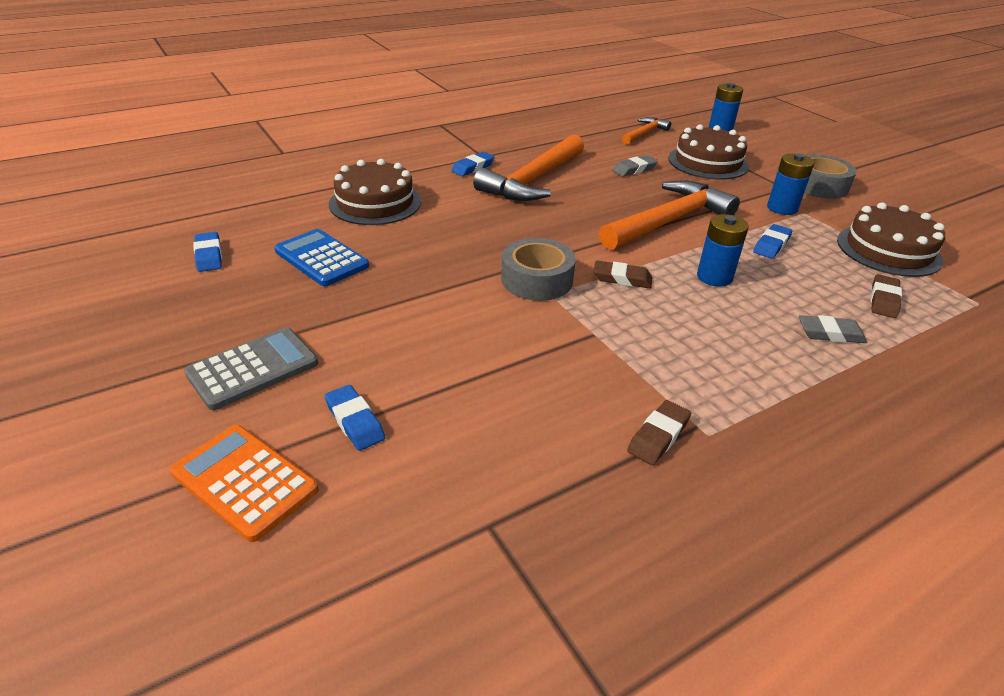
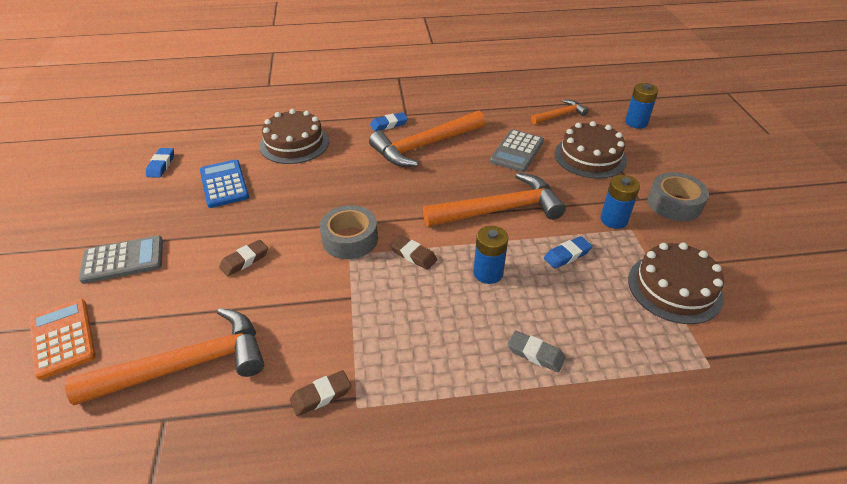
camera: 25 degrees right, 5 degrees up
(355, 421) = (148, 317): blue eraser -> none
(461, 457) = (186, 365): none -> orange hammer
(634, 169) = (517, 151): grey eraser -> grey calculator
(883, 300) = (617, 336): brown eraser -> brown eraser (244, 260)

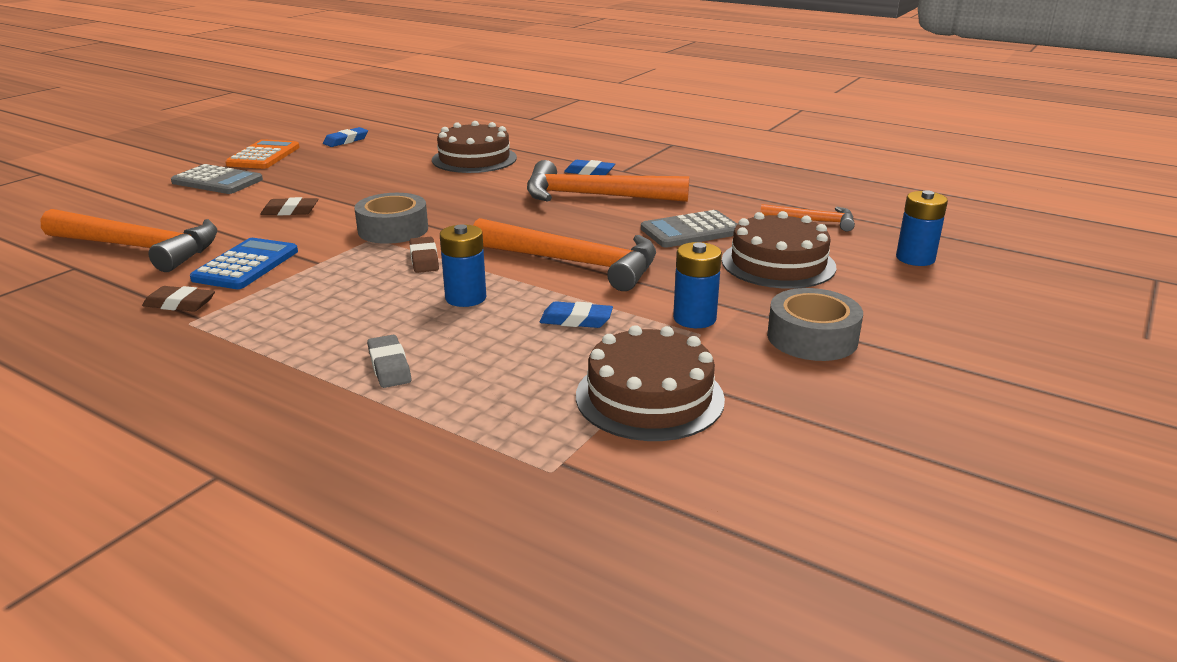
camera: 40 degrees right, 15 degrees down
(63, 338) = (108, 204): orange calculator -> orange calculator (263, 156)
(224, 184) = (367, 165): blue calculator -> blue calculator (246, 265)

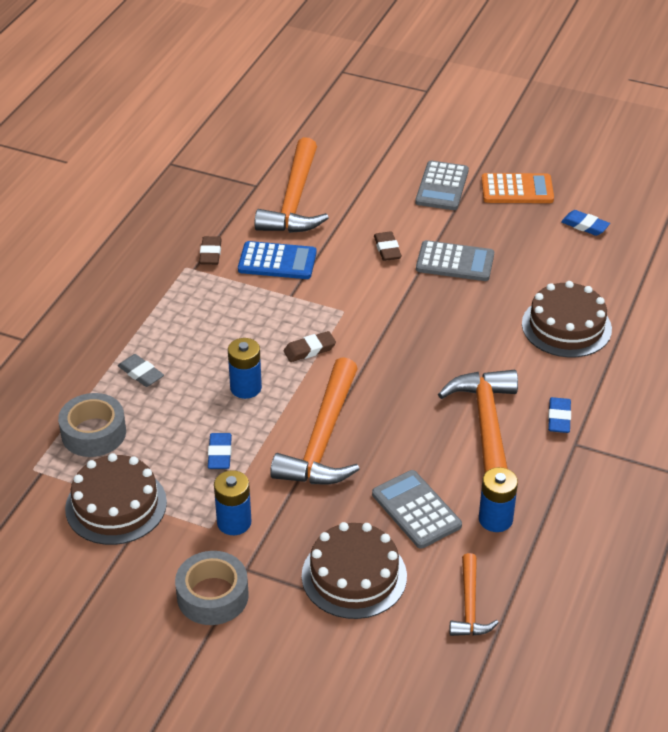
camera: 80 degrees right, 15 degrees up
(344, 186) = (455, 262): none -> grey calculator
(389, 366) = (141, 373): grey eraser -> grey eraser turned 75 degrees clockwise
(393, 229) = (365, 317): grey tape -> grey tape (93, 433)
(915, 258) = (392, 684): blue battery -> blue battery (495, 519)

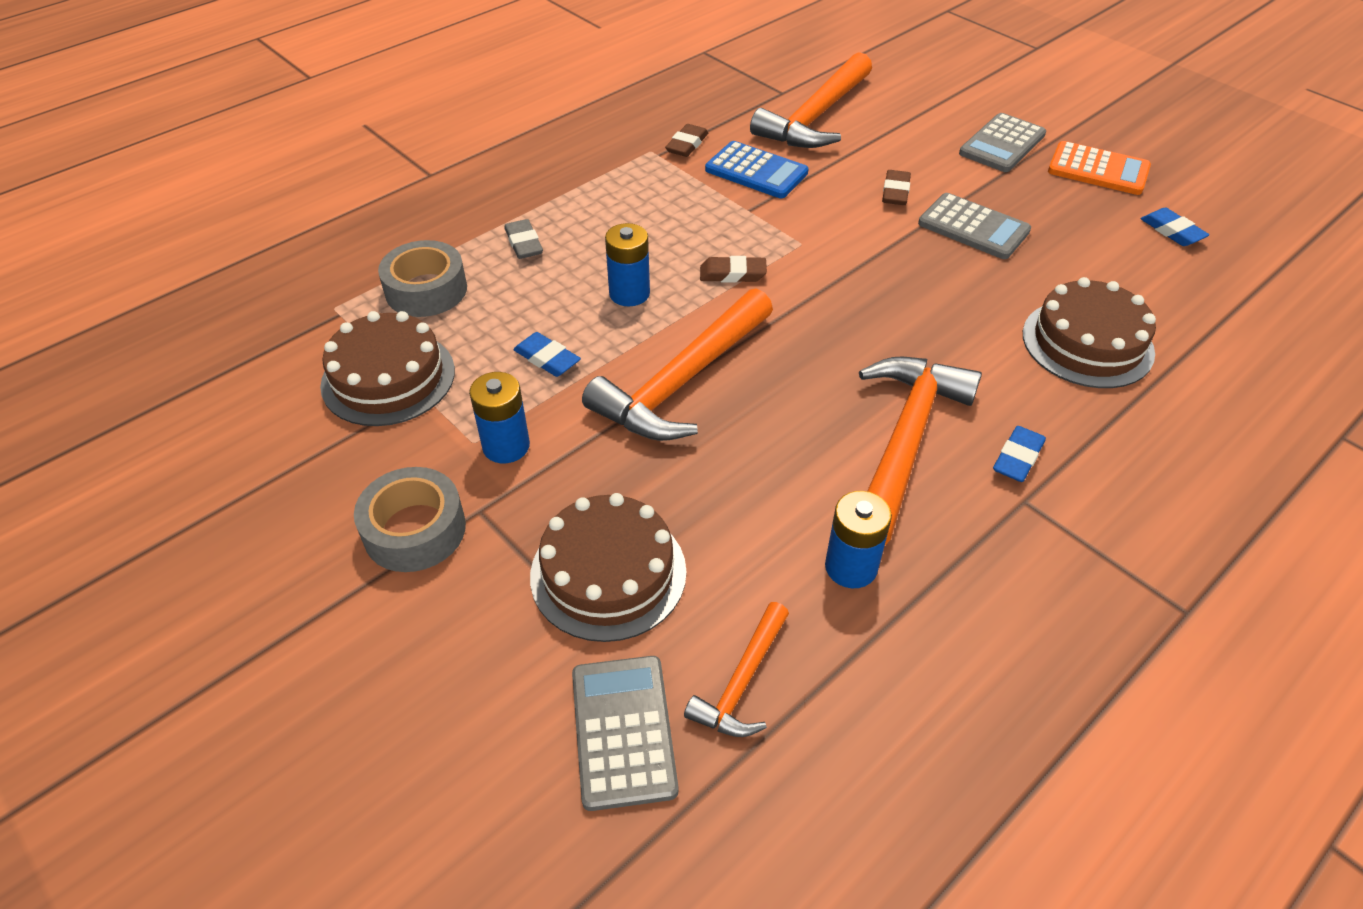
camera: 25 degrees right, 5 degrees up
(220, 454) = (547, 359): blue eraser -> blue eraser turned 75 degrees counterclockwise
(416, 510) = (747, 513): grey calculator -> grey calculator (623, 731)

